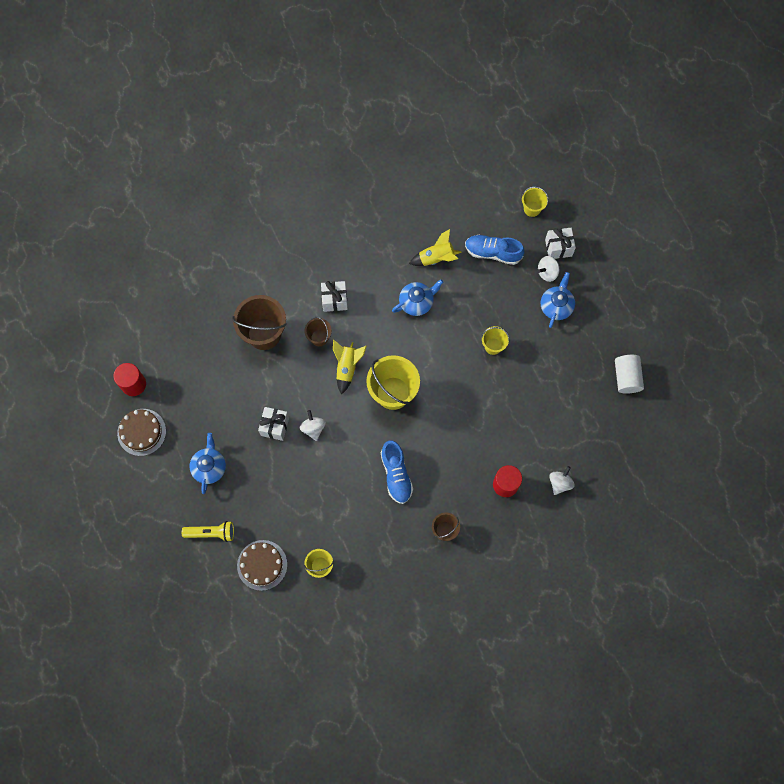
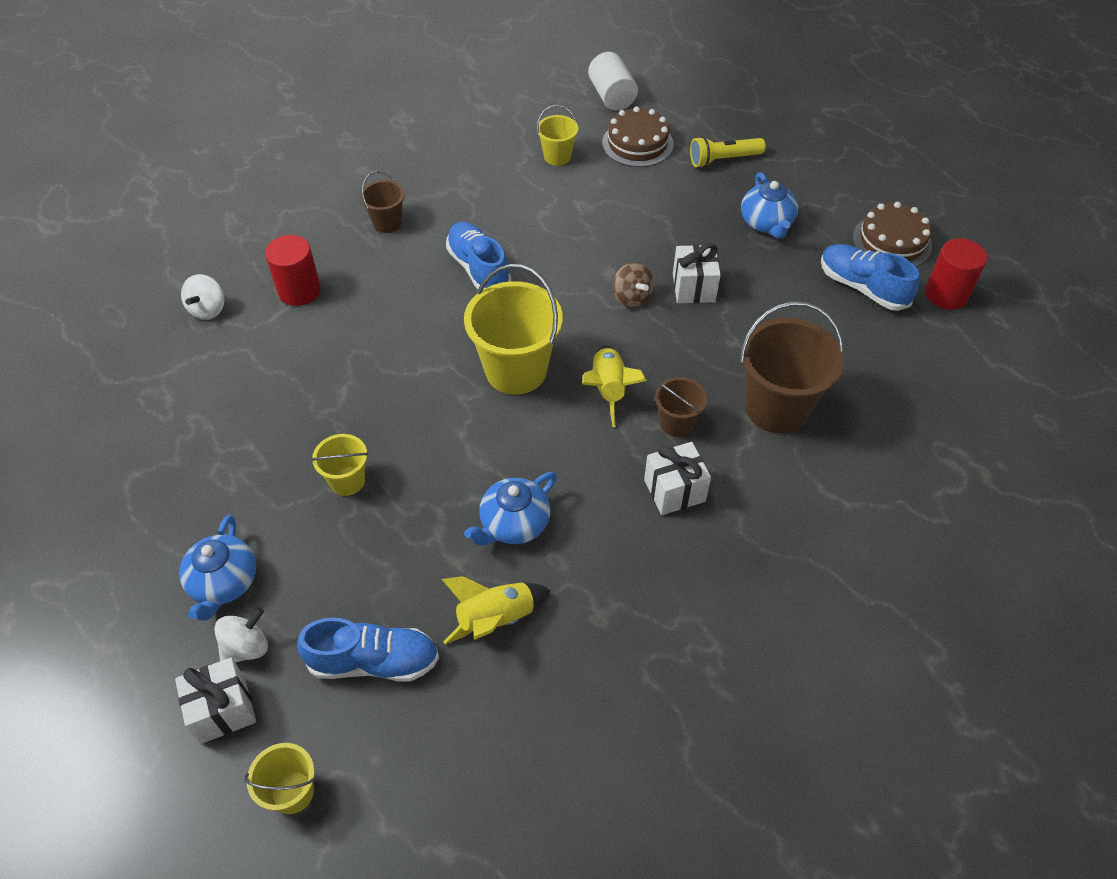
camera: 165 degrees right, 20 degrees down
(178, 401) = (862, 287): none -> blue shoe
(313, 428) = (631, 298): white spinning top -> brown spinning top
(626, 377) = (80, 485): white cylinder -> white cylinder (611, 96)

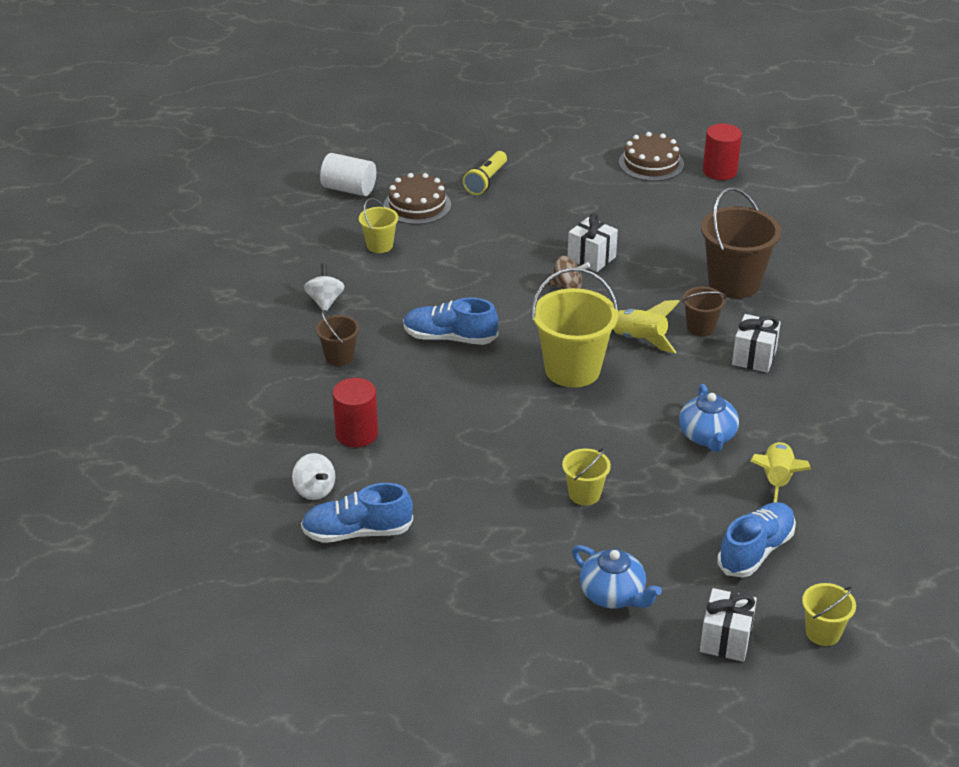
camera: 50 degrees left, 15 degrees down
(247, 647) = (683, 606): white spinning top -> white spinning top (325, 301)
(766, 223) = (571, 198): blue teapot -> none
(862, 287) = (675, 196): blue shoe -> blue shoe (357, 532)

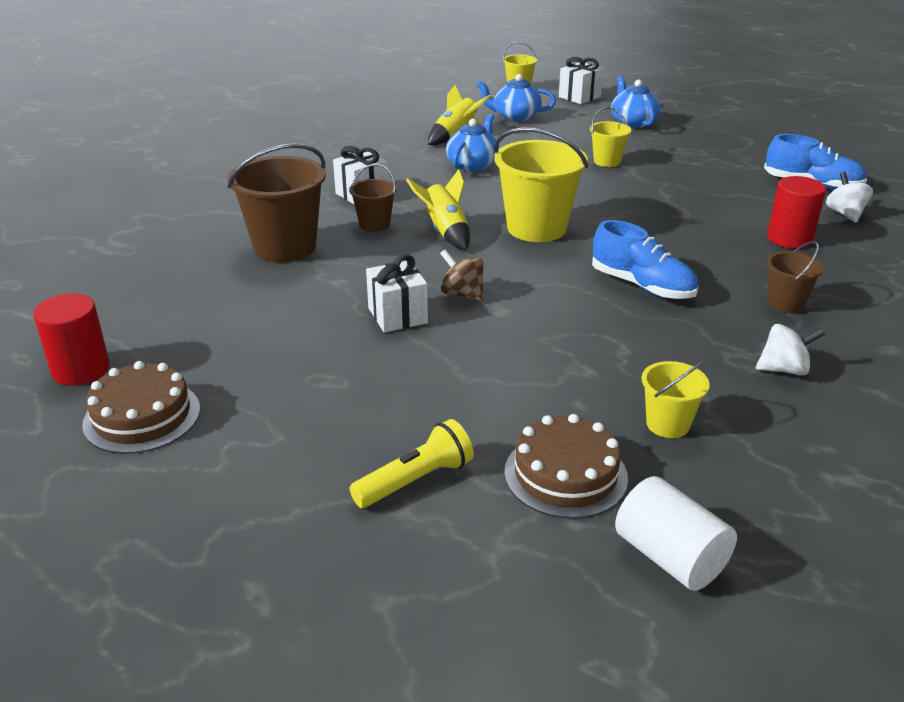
camera: 150 degrees left, 5 degrees down
(325, 301) = (784, 369): white spinning top -> white spinning top turned 120 degrees counterclockwise
(756, 551) = (515, 116): blue shoe -> blue teapot

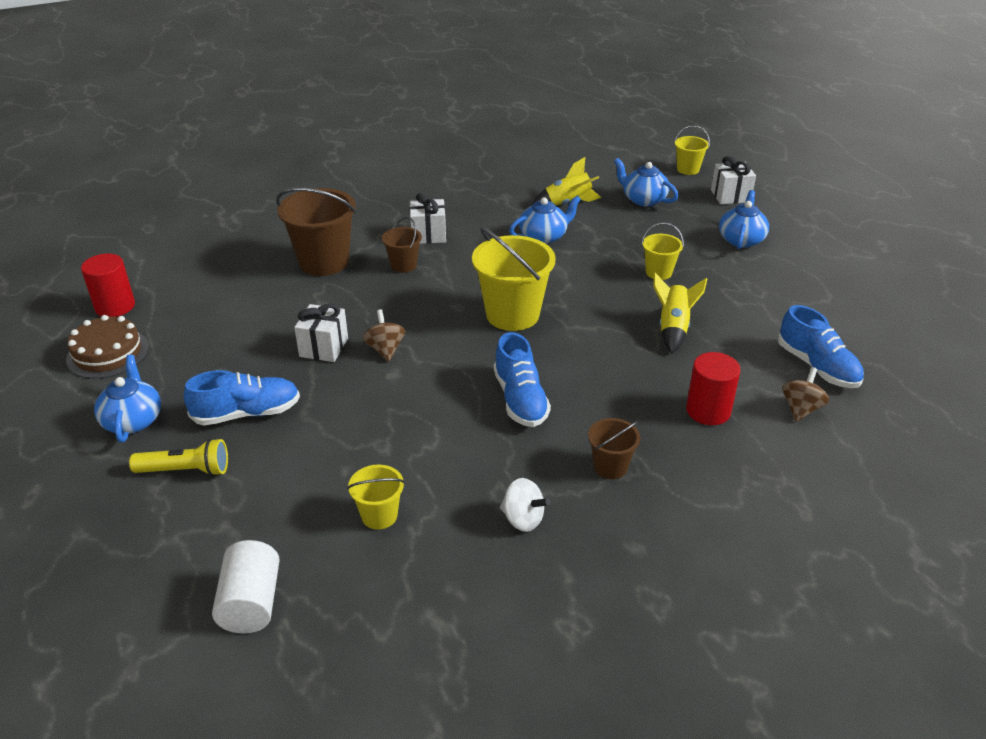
camera: 35 degrees right, 5 degrees up
(278, 464) = (133, 420): none -> blue teapot
(404, 401) = (247, 413): none -> blue shoe
(445, 232) = (443, 291): yellow rocket -> yellow rocket (673, 328)
(565, 474) = (269, 514): brown cake -> none
(845, 214) = (801, 409): white spinning top -> brown spinning top

